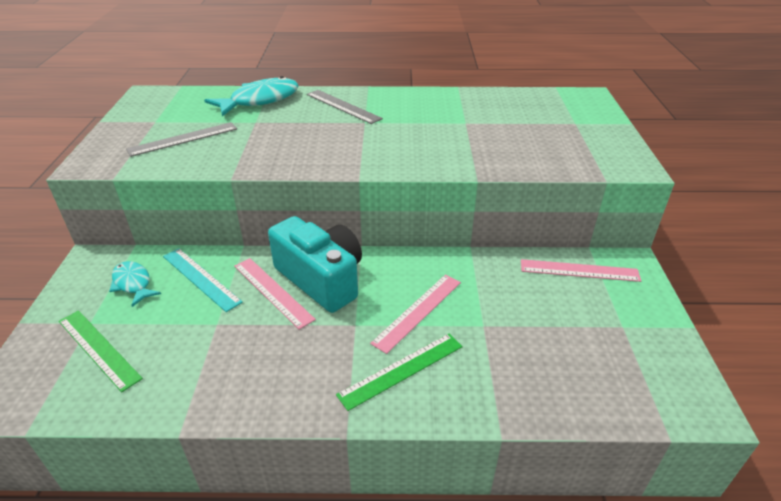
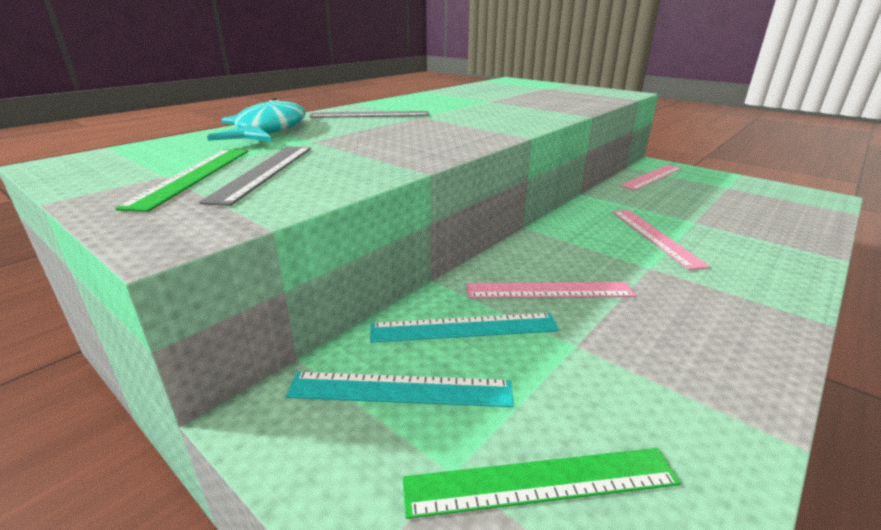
camera: 50 degrees left, 10 degrees down
(133, 284) = (400, 390): turquoise fish -> turquoise ruler
(321, 279) = (556, 259): turquoise camera -> none
(401, 370) = (738, 269): green ruler -> green ruler (193, 176)

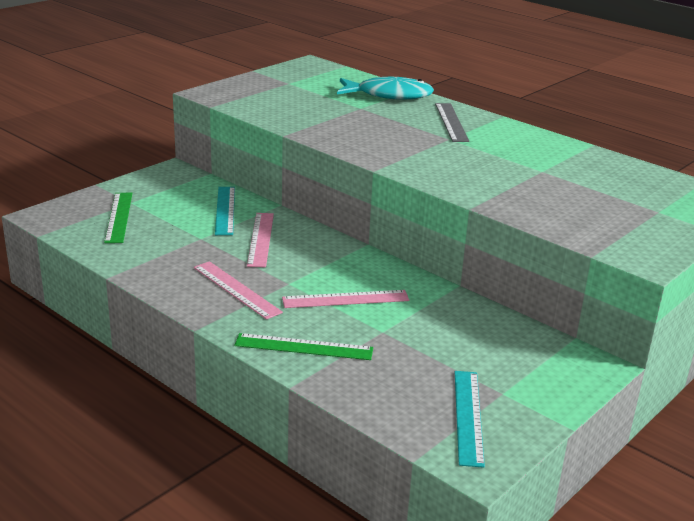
camera: 90 degrees right, 0 degrees up
(193, 176) = (285, 88): green ruler -> green ruler (304, 347)
(264, 172) = (290, 100): grey ruler -> none
(400, 390) = (180, 194): turquoise ruler -> turquoise ruler (468, 416)
(652, 177) = (532, 345): pink ruler -> pink ruler (236, 289)

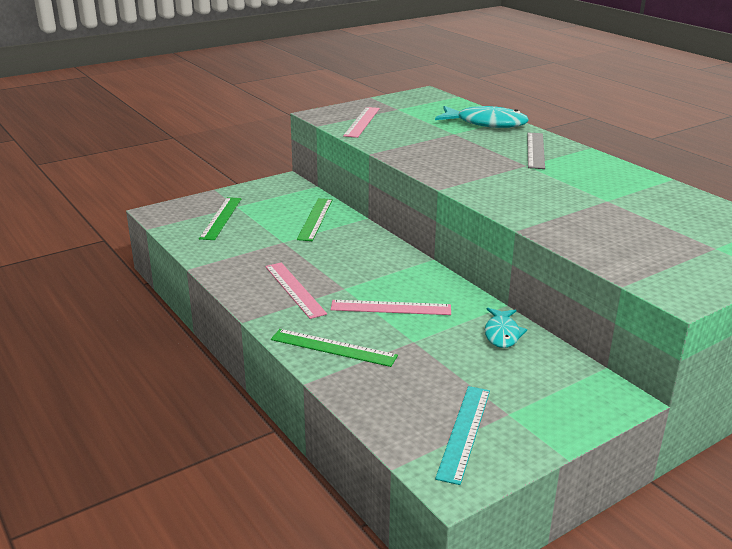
camera: 15 degrees right, 0 degrees up
(225, 210) = (315, 219): turquoise ruler -> green ruler
(261, 239) = (336, 246): pink ruler -> pink ruler (362, 122)
(466, 315) = (502, 334): none -> turquoise fish

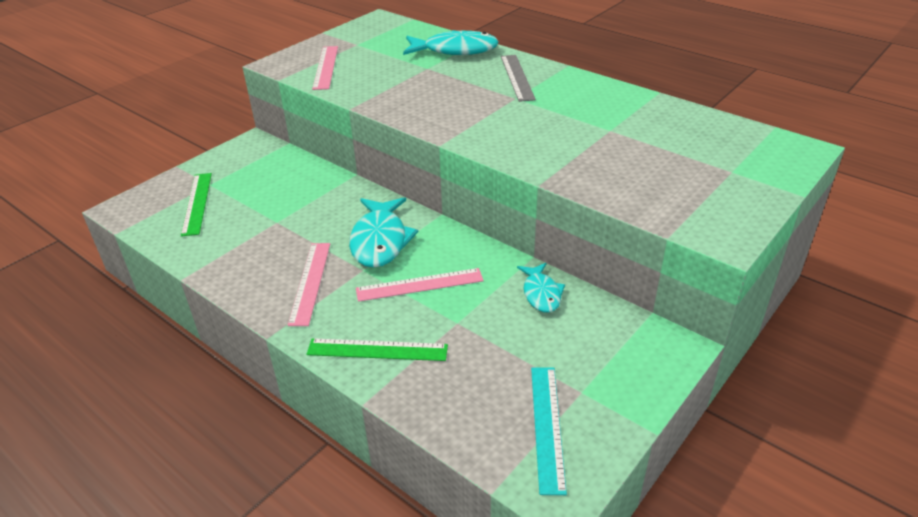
camera: 15 degrees left, 10 degrees up
(294, 289) = (310, 282): pink ruler -> pink ruler turned 45 degrees clockwise
(315, 219) = (301, 186): green ruler -> none
(368, 270) = (380, 241): none -> turquoise fish

